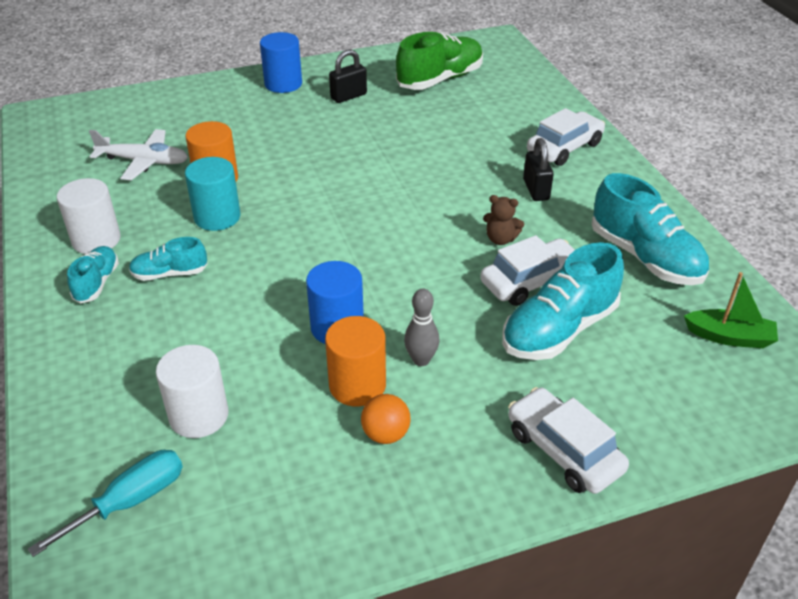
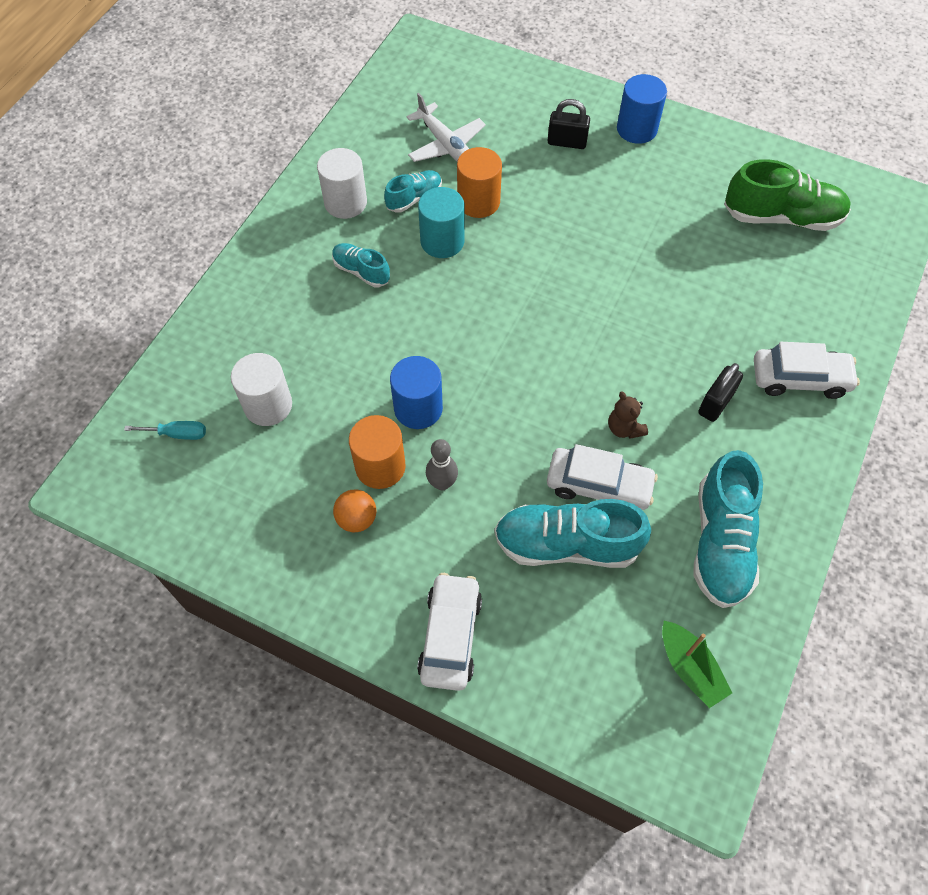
camera: 45 degrees right, 20 degrees up
(97, 283) = (311, 244): turquoise shoe -> turquoise shoe (414, 198)
(130, 501) = (177, 434): turquoise screwdriver -> turquoise screwdriver, size x0.65
(348, 96) = (676, 182): black padlock -> black padlock (567, 142)

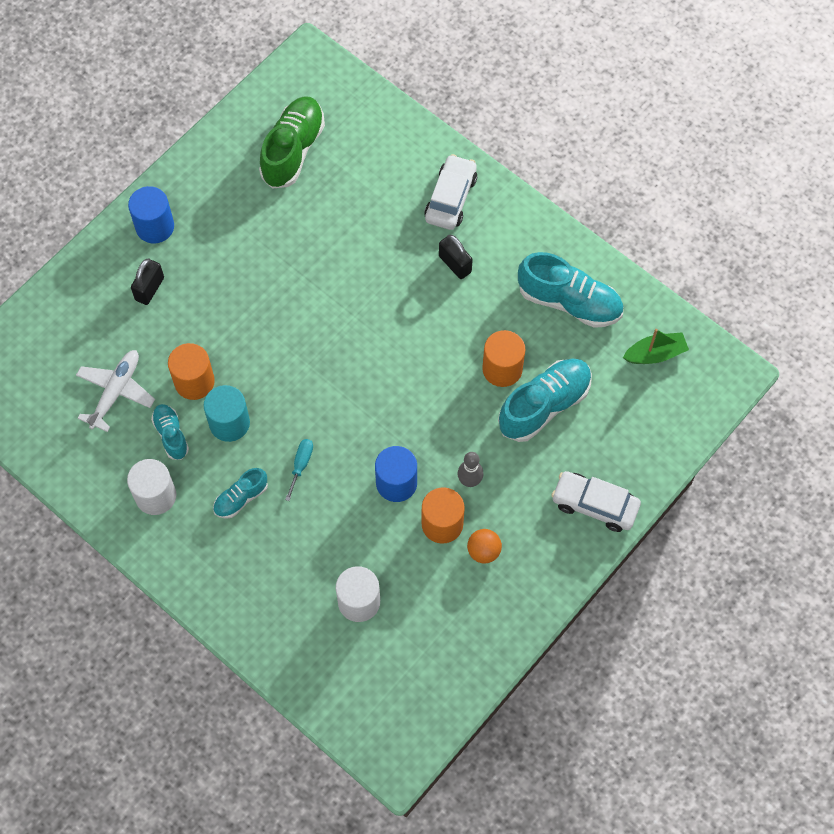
camera: 75 degrees left, 5 degrees up
(177, 434) = (366, 680): turquoise screwdriver -> turquoise screwdriver (301, 465)
(446, 145) = (115, 392): white plane -> white plane turned 45 degrees counterclockwise
(567, 544) = (544, 405): turquoise shoe -> turquoise shoe turned 150 degrees counterclockwise
(599, 485) = (502, 369): white car -> orange cylinder
(624, 428) = (458, 335): brown teddy bear -> none

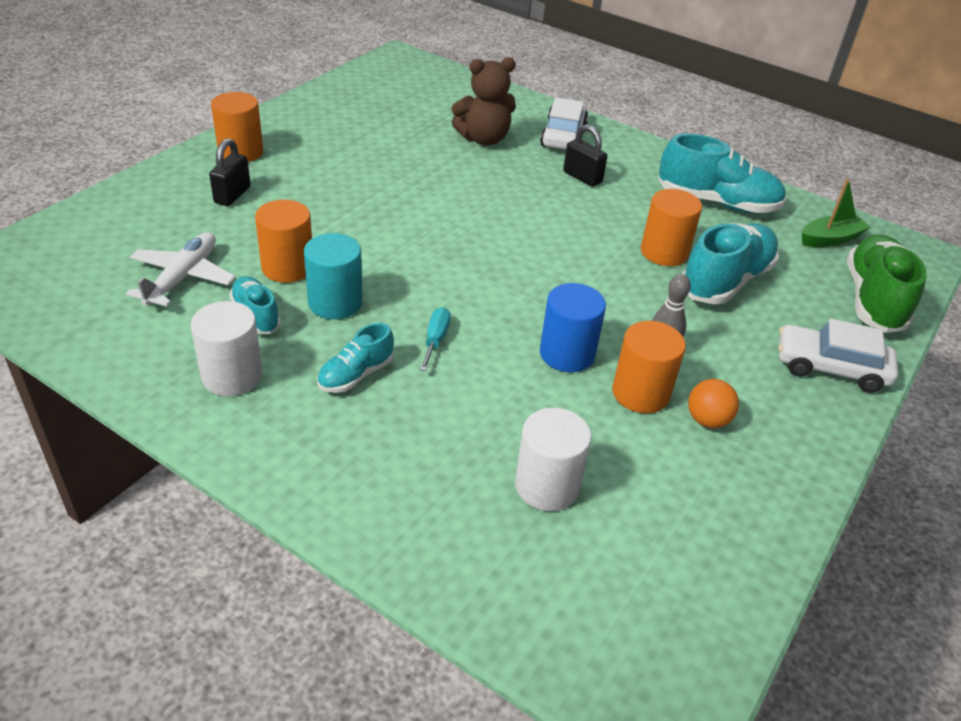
camera: 10 degrees left, 25 degrees down
(155, 227) = (241, 152): blue cylinder -> orange cylinder
(293, 150) = (391, 106): green shoe -> green shoe (873, 300)
(374, 204) = (484, 139): none -> brown teddy bear

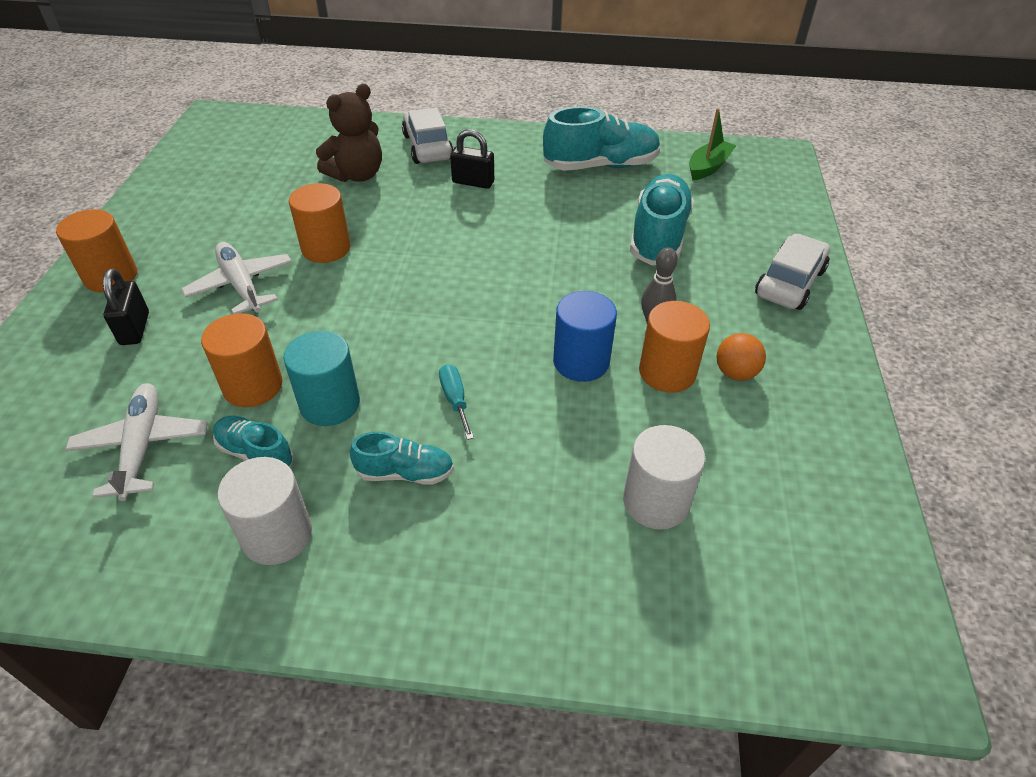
camera: 25 degrees left, 5 degrees up
(330, 192) = (241, 285): none -> white plane
(356, 375) = (405, 473): turquoise shoe -> turquoise shoe turned 105 degrees counterclockwise
(664, 252) = (591, 229): orange cylinder -> orange cylinder (326, 248)
(830, 368) = (789, 283): white car -> white car turned 135 degrees clockwise
(873, 300) = (776, 209): green shoe -> none

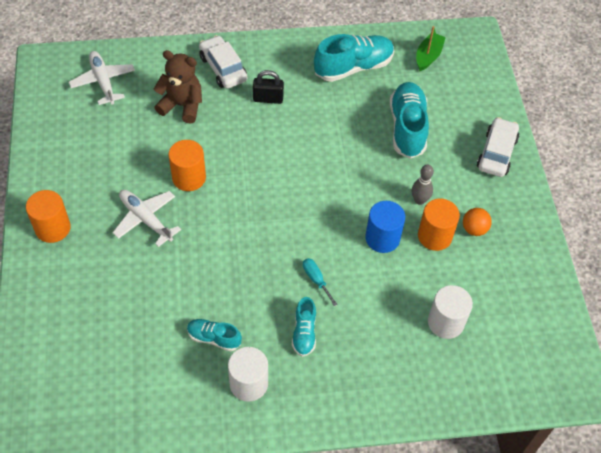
camera: 15 degrees left, 10 degrees up
(135, 328) = (93, 266): black padlock -> none
(142, 447) = (144, 347): white plane -> white plane (103, 82)
(253, 386) = (190, 293): orange cylinder -> none
(330, 404) = (243, 297): turquoise cylinder -> none
(357, 175) = (182, 105): brown teddy bear -> brown teddy bear turned 105 degrees counterclockwise
(405, 473) = (304, 333): turquoise shoe -> turquoise shoe turned 105 degrees clockwise

